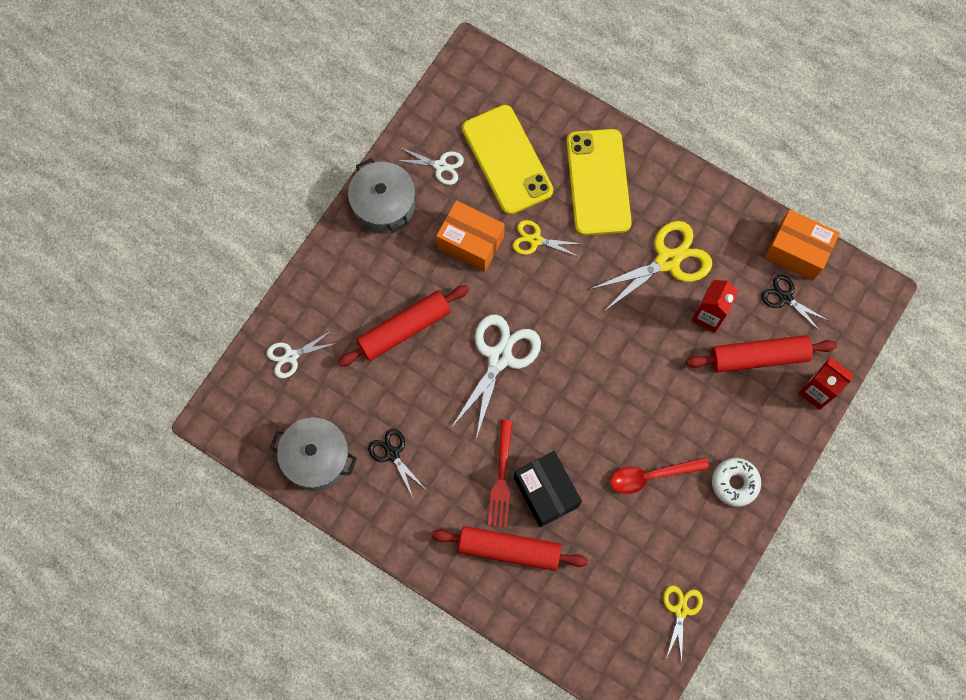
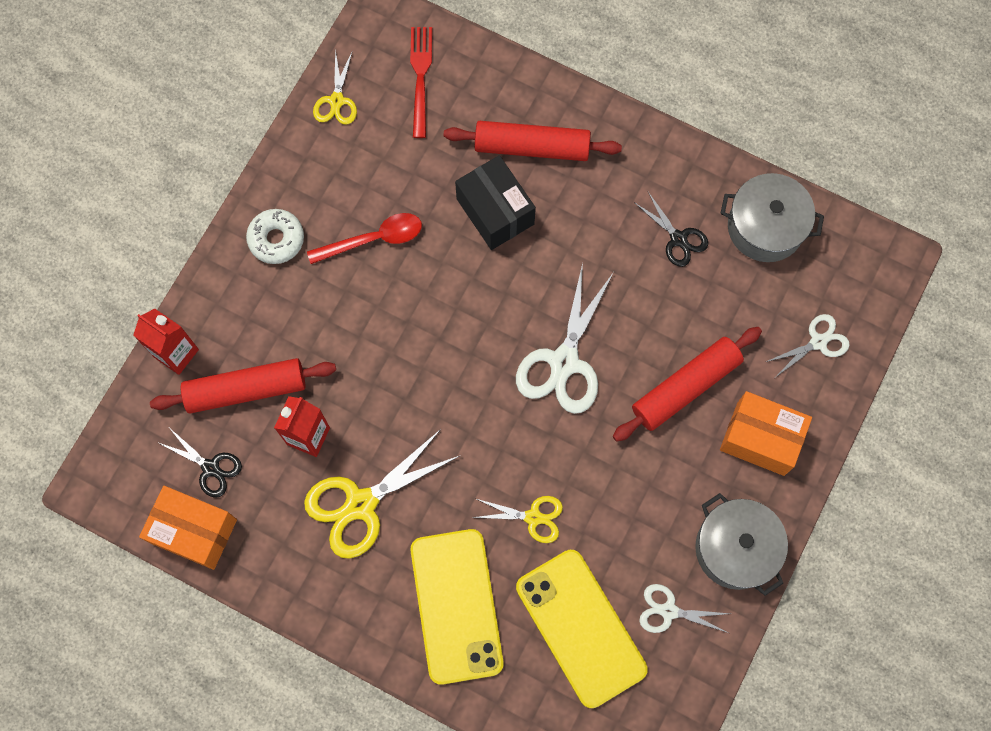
camera: 175 degrees right, 0 degrees up
(470, 242) = (616, 506): orange box -> orange box (760, 438)
(501, 477) = (548, 223): red fork -> red fork (420, 77)

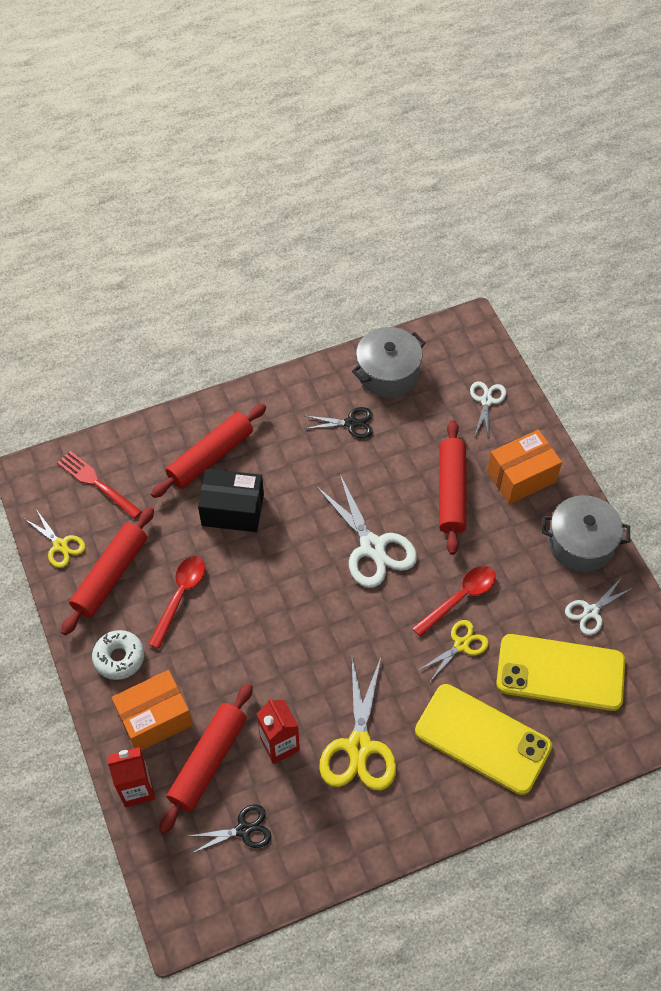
camera: 50 degrees left, 15 degrees down
(194, 531) = (280, 878): orange box -> orange box (155, 718)
(344, 166) = (111, 575): none -> red rolling pin
(579, 480) = (460, 598): none -> red spoon

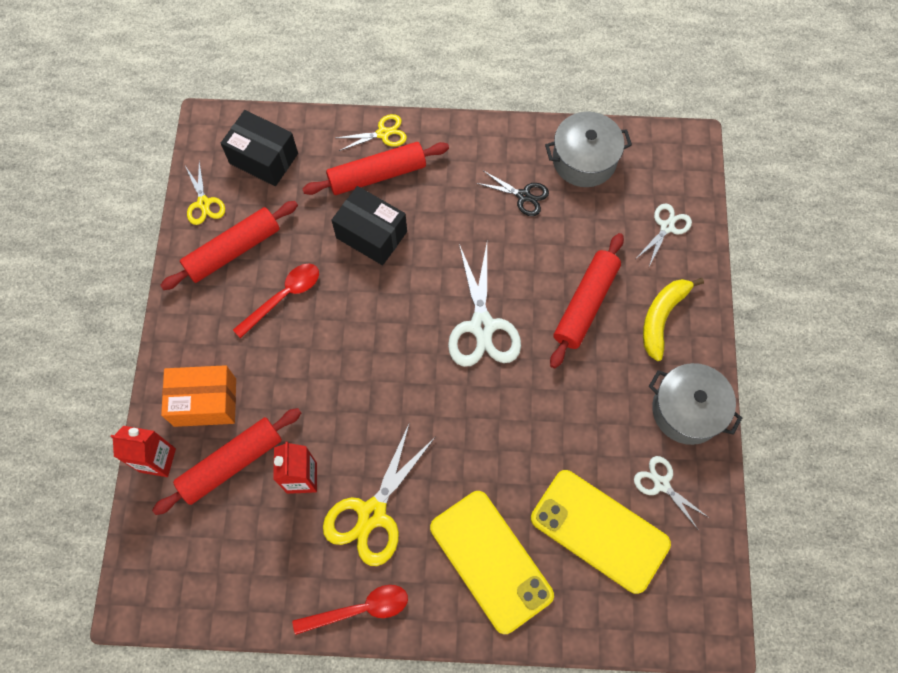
camera: 25 degrees right, 10 degrees up
(97, 483) = (263, 158): red fork -> black box
(119, 658) = (202, 331): white donut -> none
(243, 829) = (230, 542): black scissors -> none
(460, 598) = (540, 413): red spoon -> red spoon (359, 609)
(461, 644) = (518, 459): yellow scissors -> yellow scissors (383, 133)
(521, 477) = (662, 318): orange box -> yellow banana
(591, 612) = (661, 484): white scissors -> white scissors turned 60 degrees clockwise

